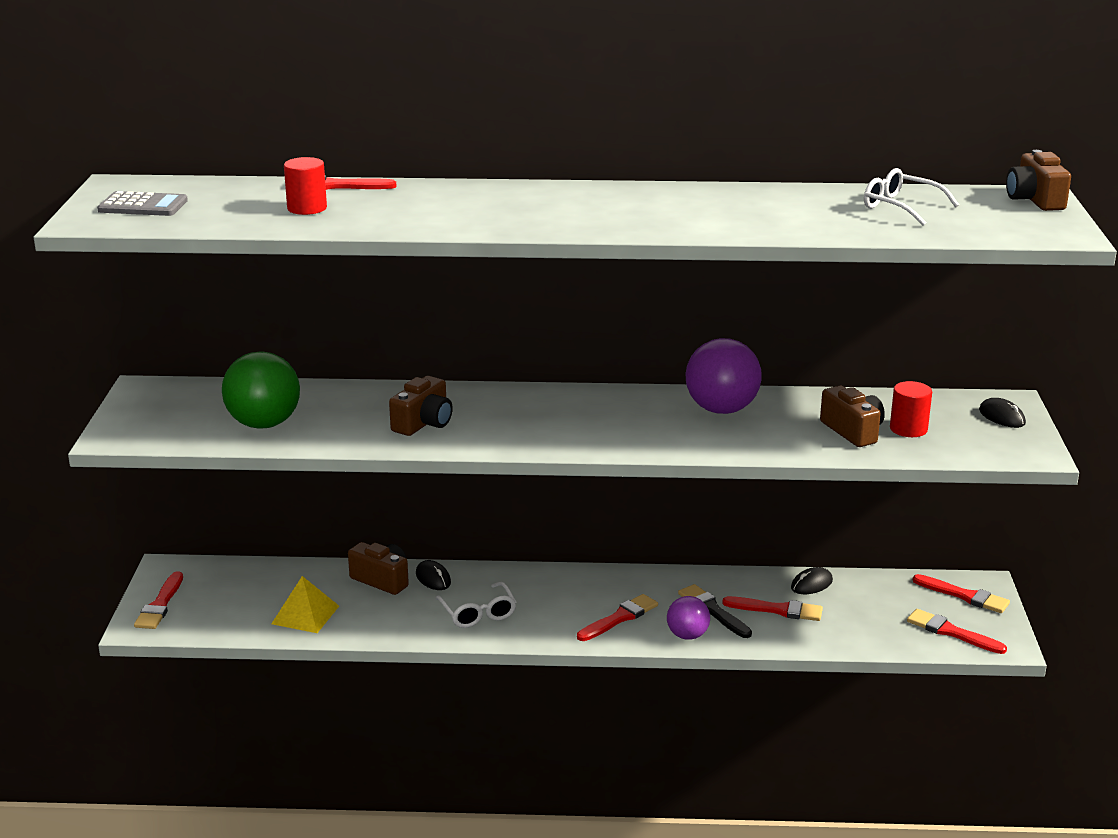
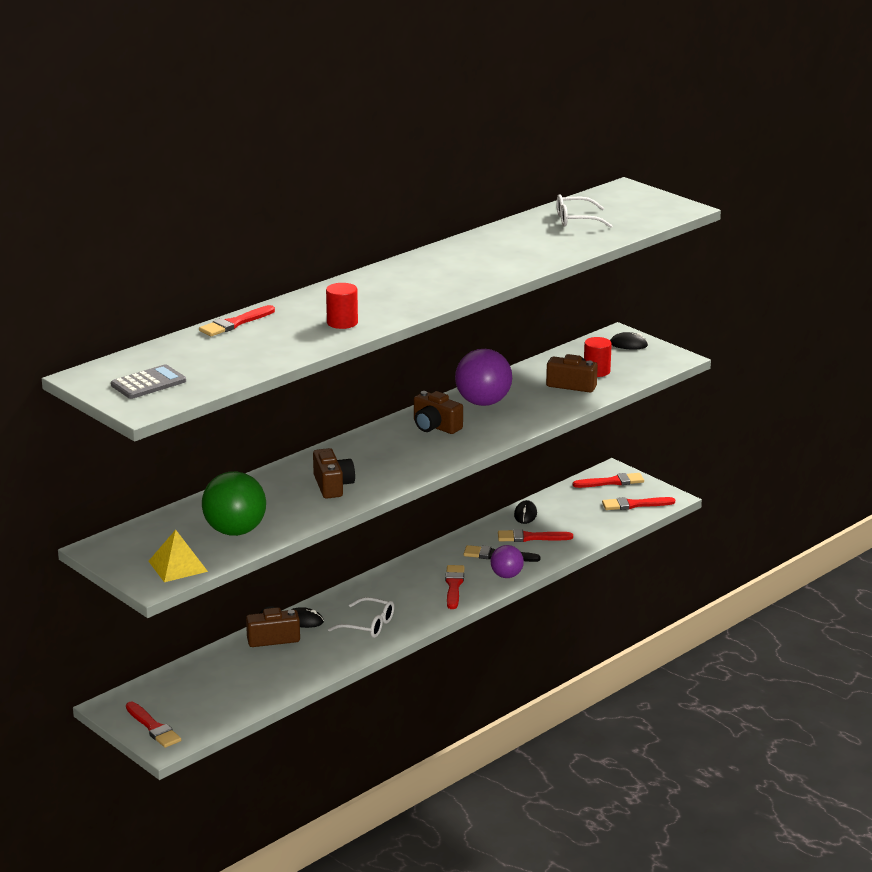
camera: 45 degrees left, 0 degrees up
(305, 615) = (263, 682): yellow pyramid -> yellow pyramid (178, 566)
(307, 208) = (258, 344): red cylinder -> red cylinder (342, 322)
(777, 610) = (530, 537): red brush -> red brush turned 150 degrees counterclockwise
(1034, 200) = (629, 192): brown camera -> brown camera (435, 426)

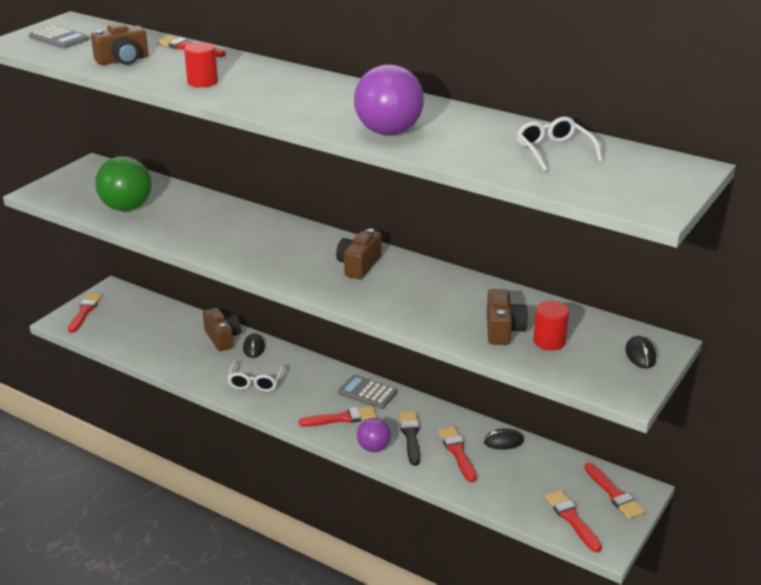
camera: 75 degrees right, 5 degrees up
(153, 727) = (84, 311): red brush -> red brush turned 150 degrees clockwise
(178, 566) = (66, 196): yellow pyramid -> none
(333, 485) = (219, 235): brown camera -> brown camera (123, 60)
(420, 567) = (367, 393): none -> grey calculator
(483, 402) = (427, 283): purple ball -> purple ball (388, 132)

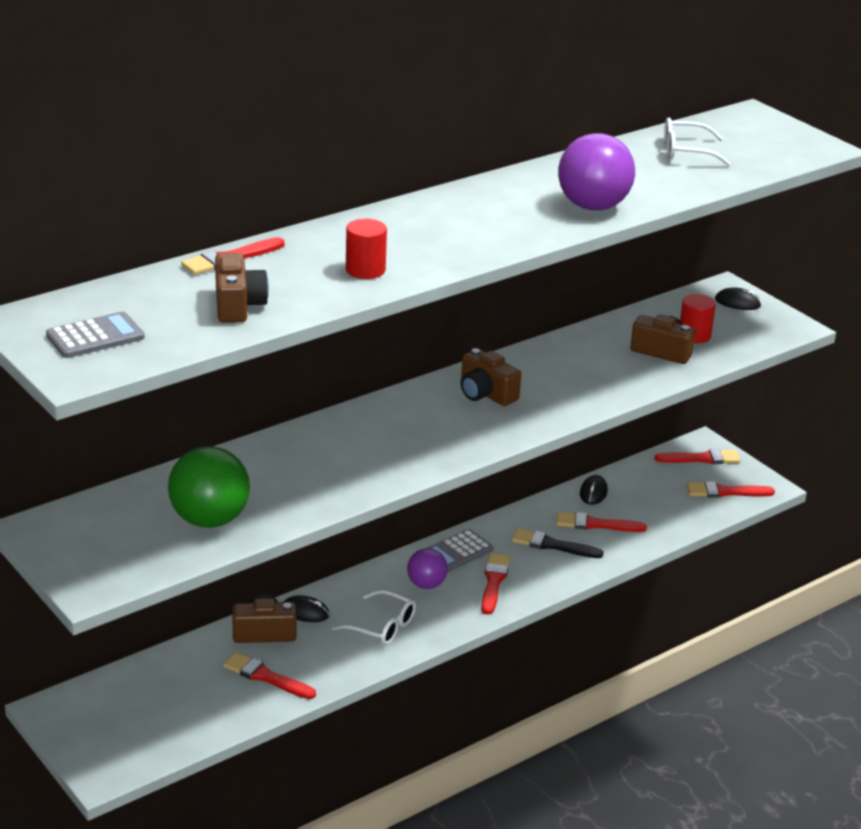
camera: 70 degrees left, 0 degrees up
(84, 311) = (94, 746): red brush -> red brush (266, 677)
(373, 448) = (559, 574): purple ball -> purple ball (426, 584)

